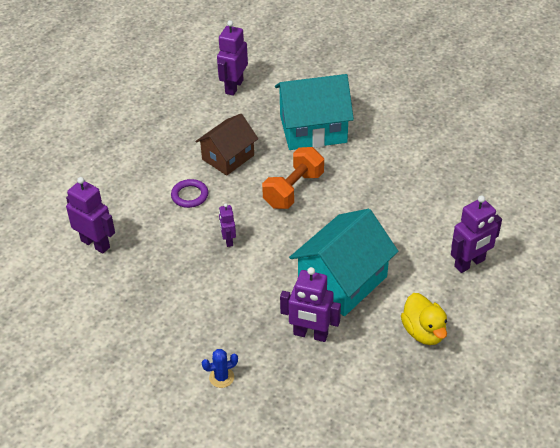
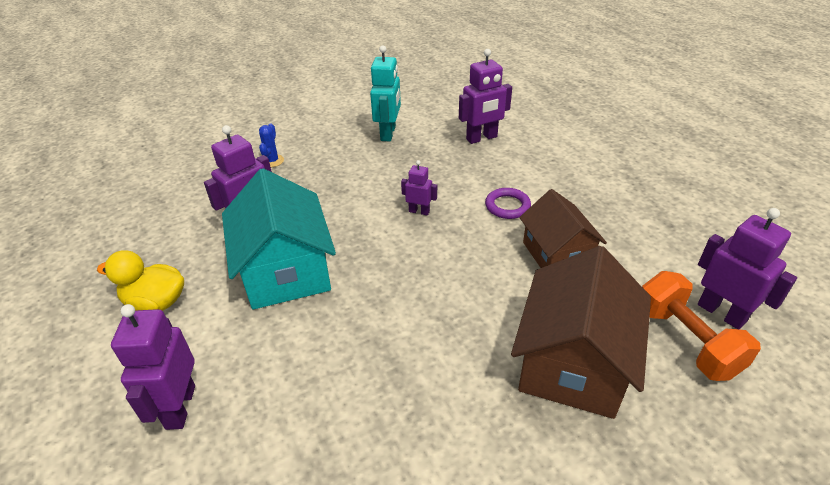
camera: 120 degrees right, 5 degrees down
(122, 313) = (388, 133): none -> turquoise robot
(293, 190) = (457, 289): orange dumbbell -> orange dumbbell (685, 341)
(313, 129) = (573, 363): turquoise house -> brown house

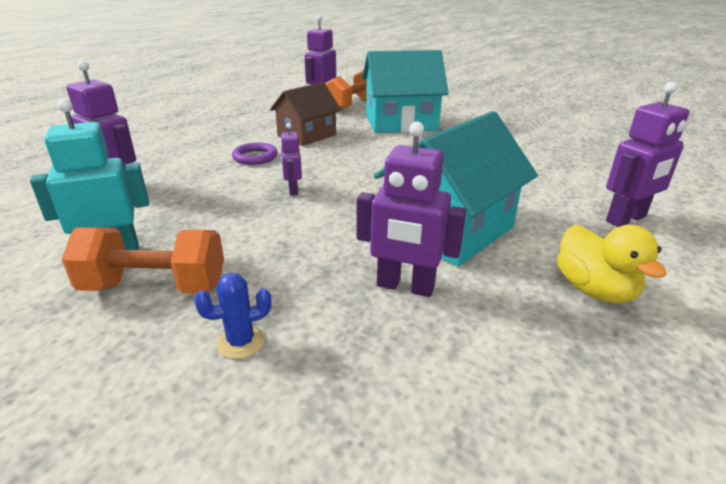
camera: 120 degrees left, 10 degrees down
(340, 144) = (155, 287): none -> orange dumbbell
(573, 363) = (401, 123): brown house -> turquoise house

